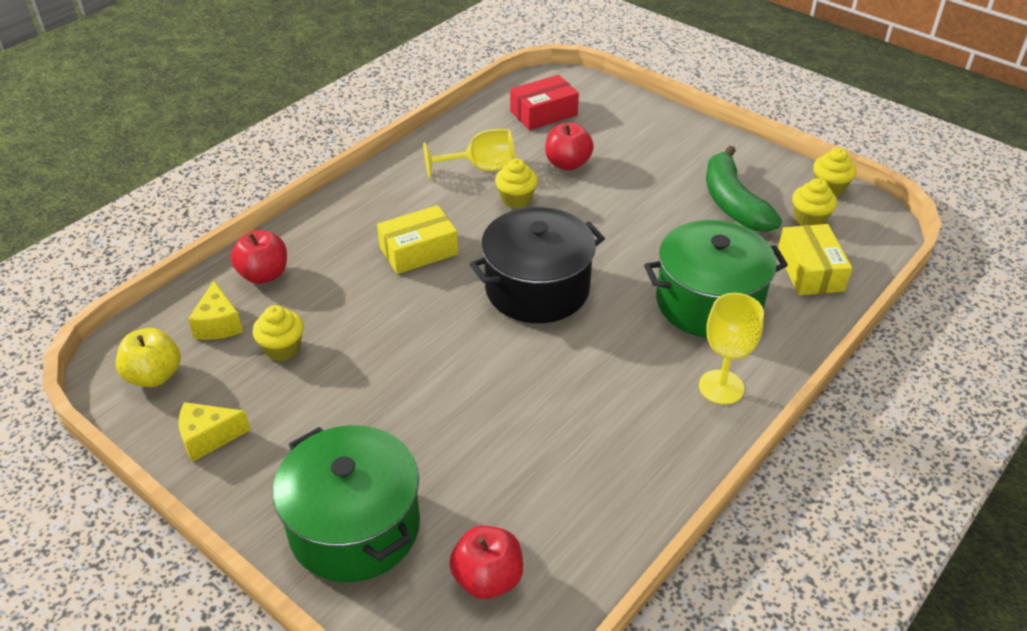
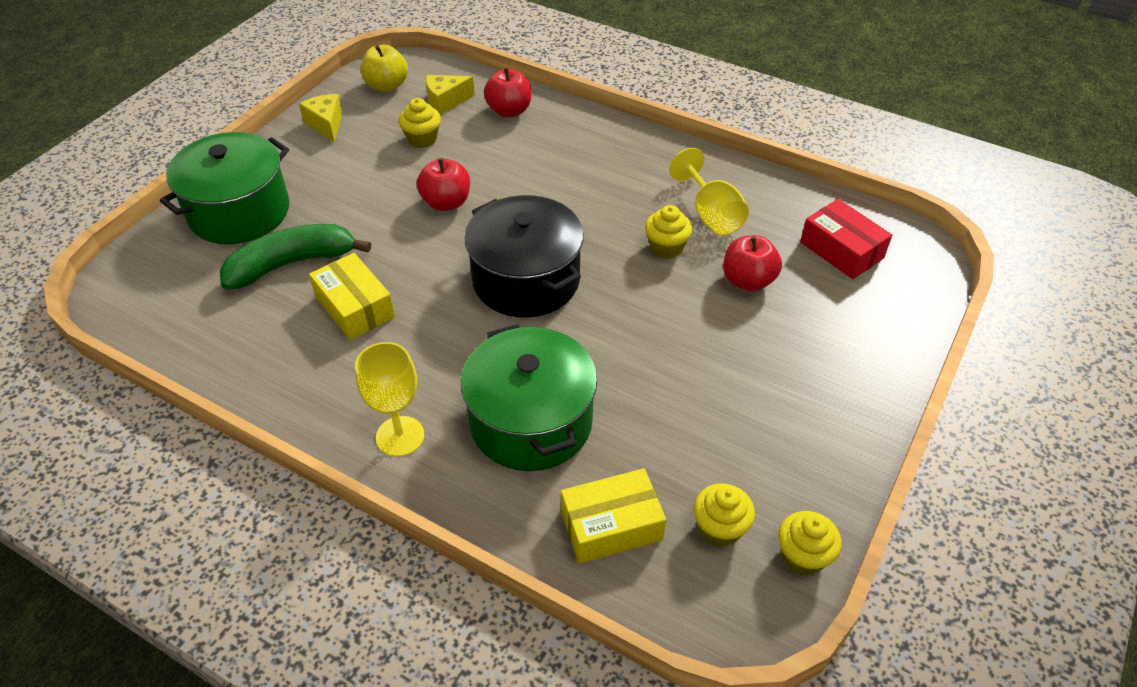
camera: 80 degrees right, 5 degrees up
(418, 251) = (563, 192): yellow box -> yellow box (355, 307)
(487, 578) = (183, 290): red apple -> red apple (446, 203)
(733, 203) = (727, 442): green banana -> green banana (292, 264)

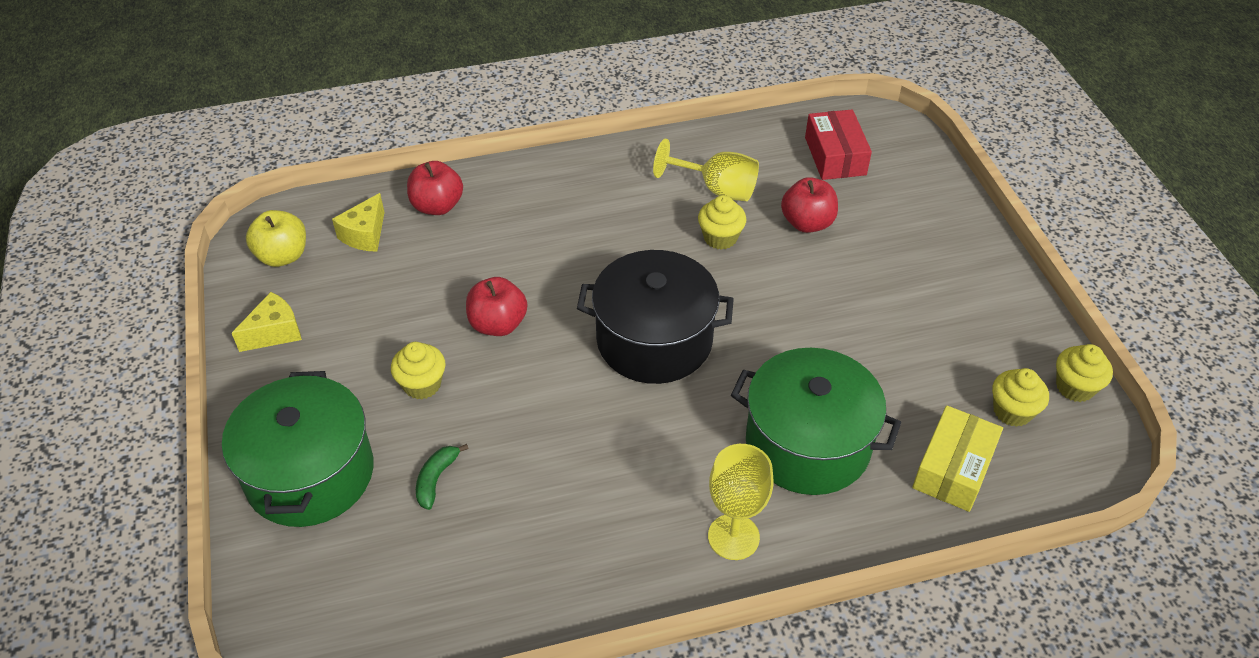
camera: 45 degrees left, 0 degrees up
(292, 264) = (436, 479): green banana -> green banana, size x0.46
(326, 125) = (275, 332): yellow cheese -> yellow cheese turned 120 degrees clockwise
(355, 307) = (549, 470): yellow box -> none
(422, 139) = (393, 283): yellow cupcake -> yellow cupcake (422, 385)
(841, 250) = (835, 156): red box -> red box turned 75 degrees clockwise

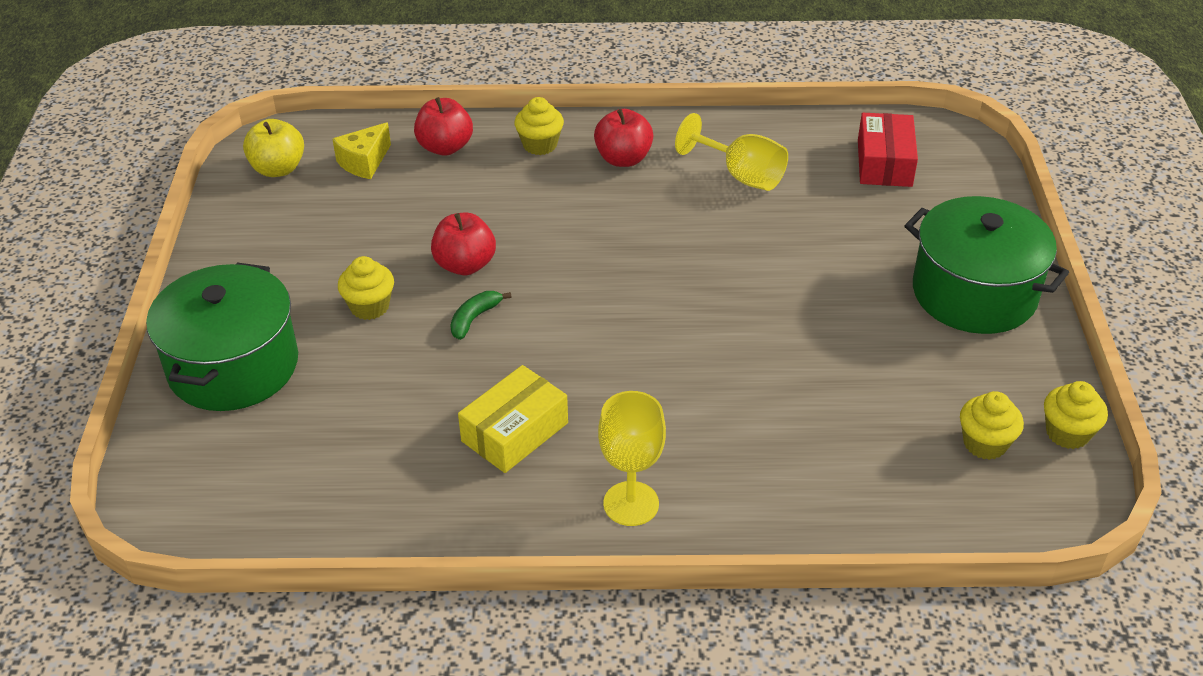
camera: 15 degrees right, 5 degrees down
(275, 332) = (246, 235): yellow cheese -> none
(436, 479) = (351, 393): green banana -> green banana (474, 319)
(654, 340) = (619, 307): black pot -> none
(720, 238) = (727, 222): yellow cupcake -> yellow cupcake (540, 145)
(807, 223) = (827, 223): red apple -> red apple (623, 159)
(807, 444) = (744, 433): green pot -> green pot (974, 293)
(953, 468) = (895, 486): yellow box -> yellow box (515, 432)

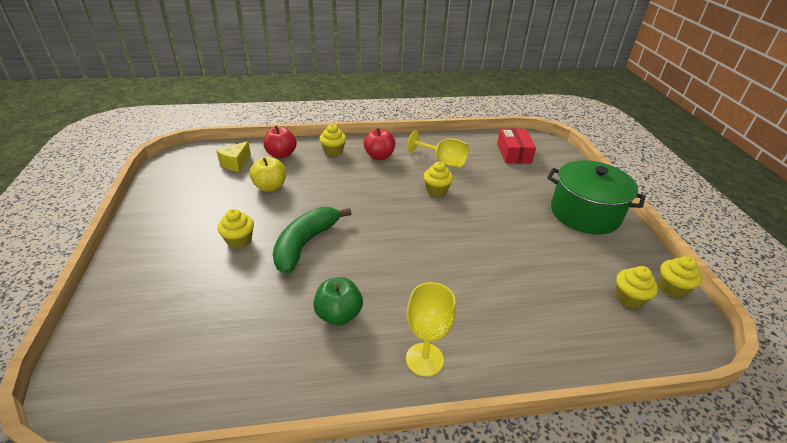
camera: 10 degrees left, 5 degrees down
(233, 366) = (146, 284): green pot -> none
(278, 169) = (185, 168): yellow apple -> yellow apple (270, 187)
(465, 265) = (297, 214): red apple -> none
(474, 319) = (305, 244): green banana -> green banana, size x2.16
(515, 432) = (339, 314): yellow box -> green apple
(714, 234) = (436, 190): none -> yellow cupcake

